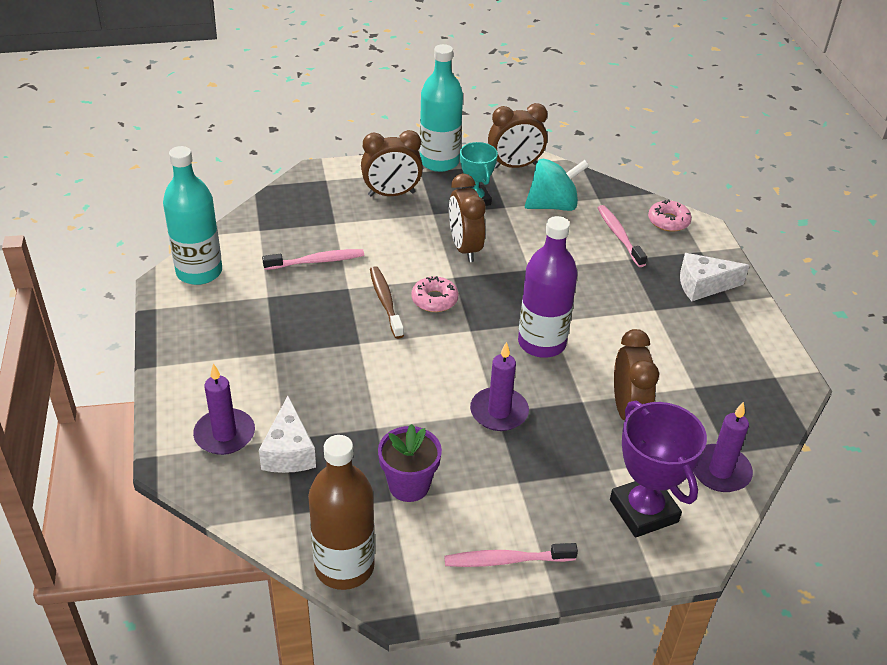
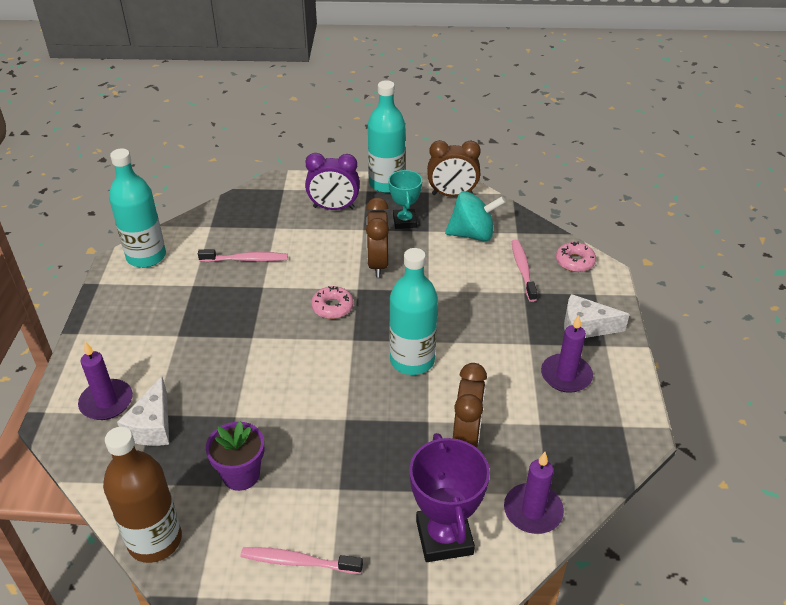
camera: 15 degrees right, 0 degrees up
(385, 301) = (289, 303): brown toothbrush -> none
(391, 194) = (334, 208): brown clock -> purple clock
(499, 412) = (348, 419): purple candle -> purple candle (566, 375)
(541, 343) = (412, 360): purple bottle -> turquoise bottle

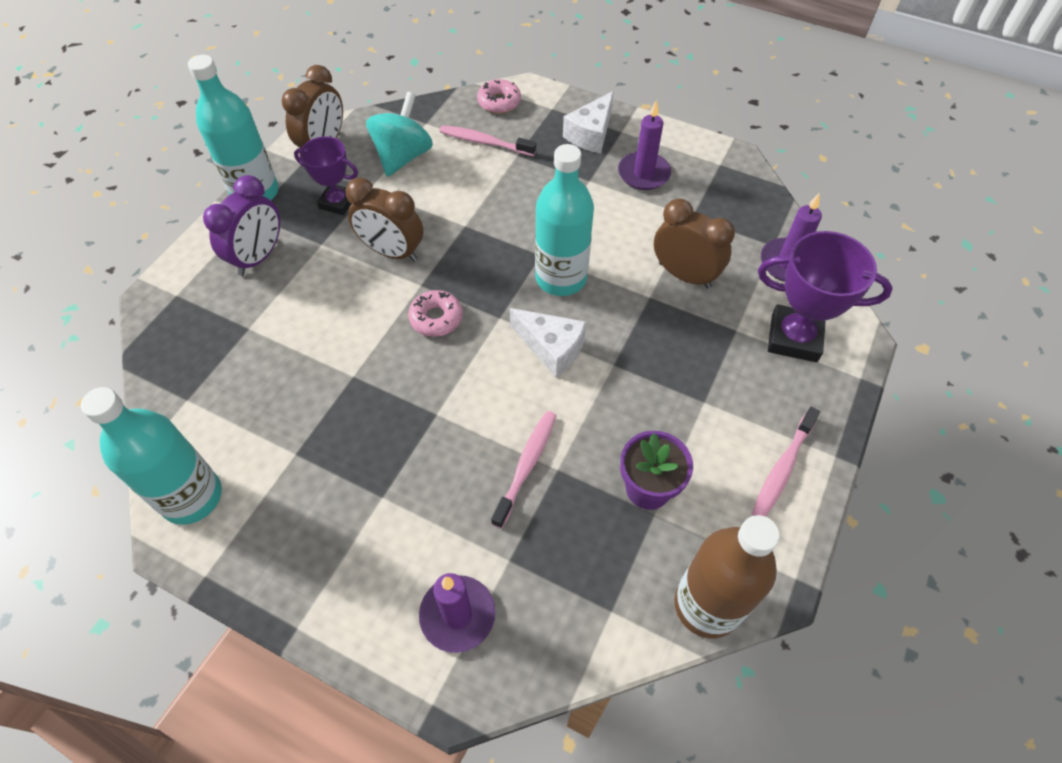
camera: 65 degrees left, 15 degrees up
(152, 426) = (528, 566): white cheese -> white cheese (551, 348)
(246, 259) = (288, 378): pink toothbrush -> pink toothbrush (526, 465)
(404, 221) = (337, 202): turquoise trophy -> purple trophy

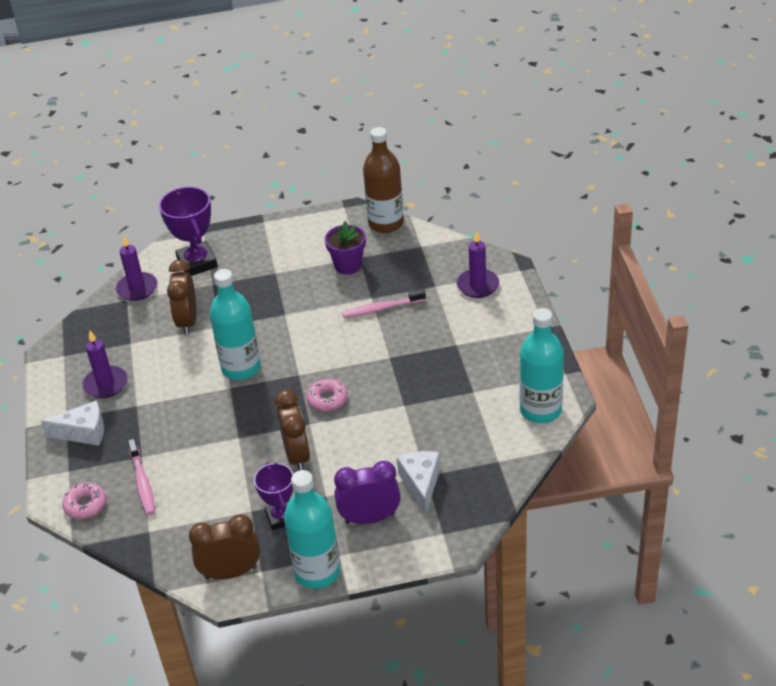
camera: 125 degrees left, 15 degrees down
(403, 157) = (200, 516): turquoise spinning top -> none
(551, 348) = (298, 342): white cheese -> white cheese (421, 483)
(782, 468) = (289, 233): pink toothbrush -> none

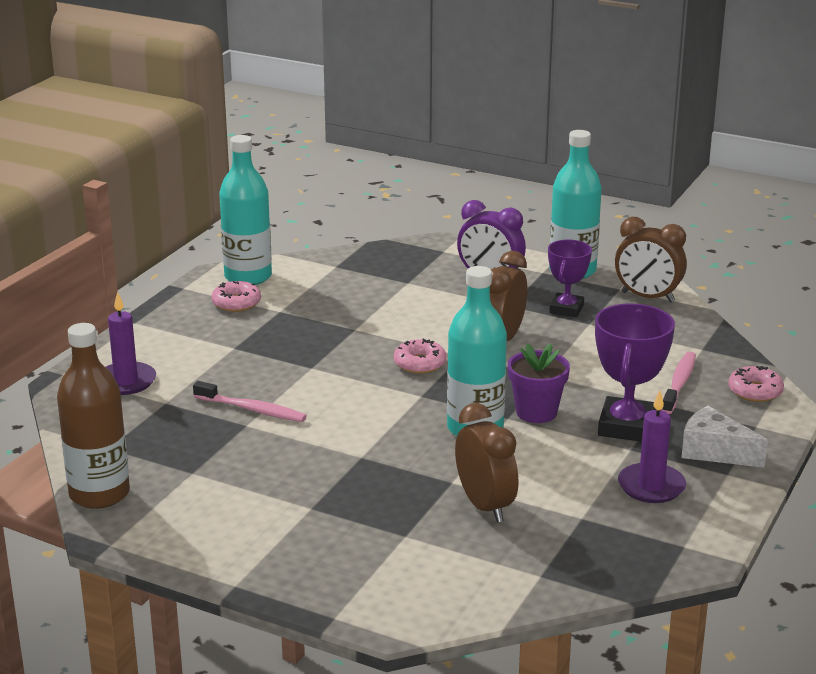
camera: 145 degrees left, 15 degrees down
(137, 288) = (511, 583): purple candle -> none
(187, 321) = (485, 506): brown clock -> brown clock turned 60 degrees counterclockwise
(197, 263) = (393, 575): purple trophy -> purple trophy (626, 426)
(348, 265) = (218, 470): purple flower pot -> purple flower pot (536, 412)
(421, 483) = (418, 280): white cheese -> none
(510, 381) = (236, 303): none -> pink donut

